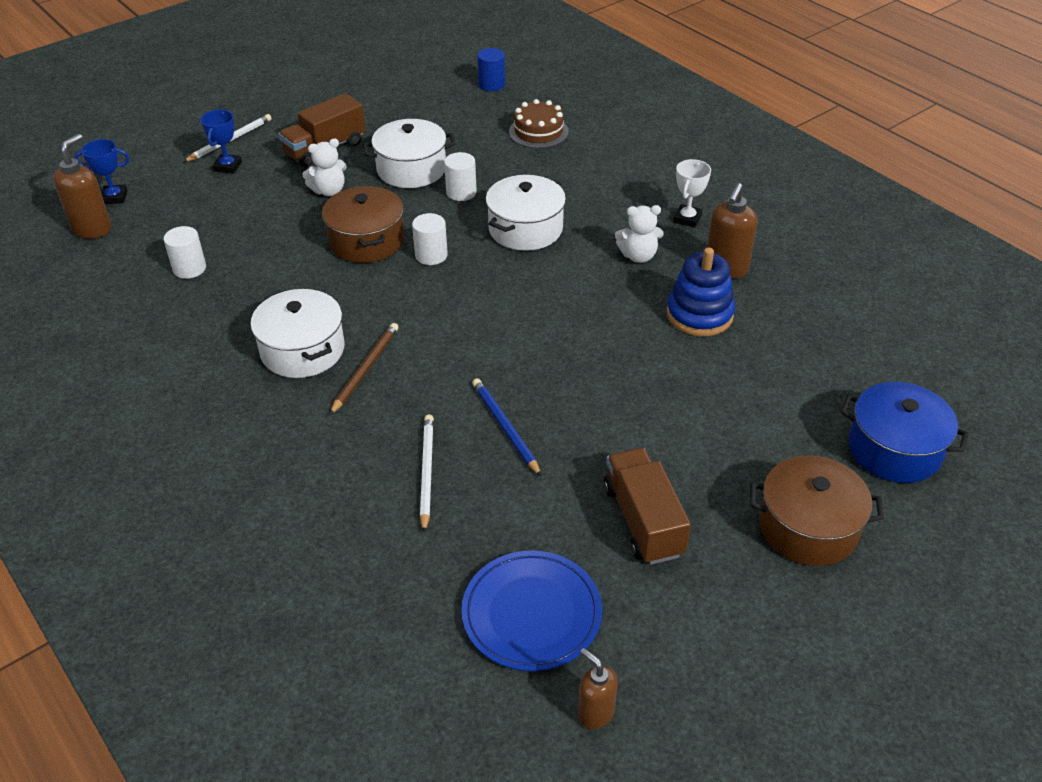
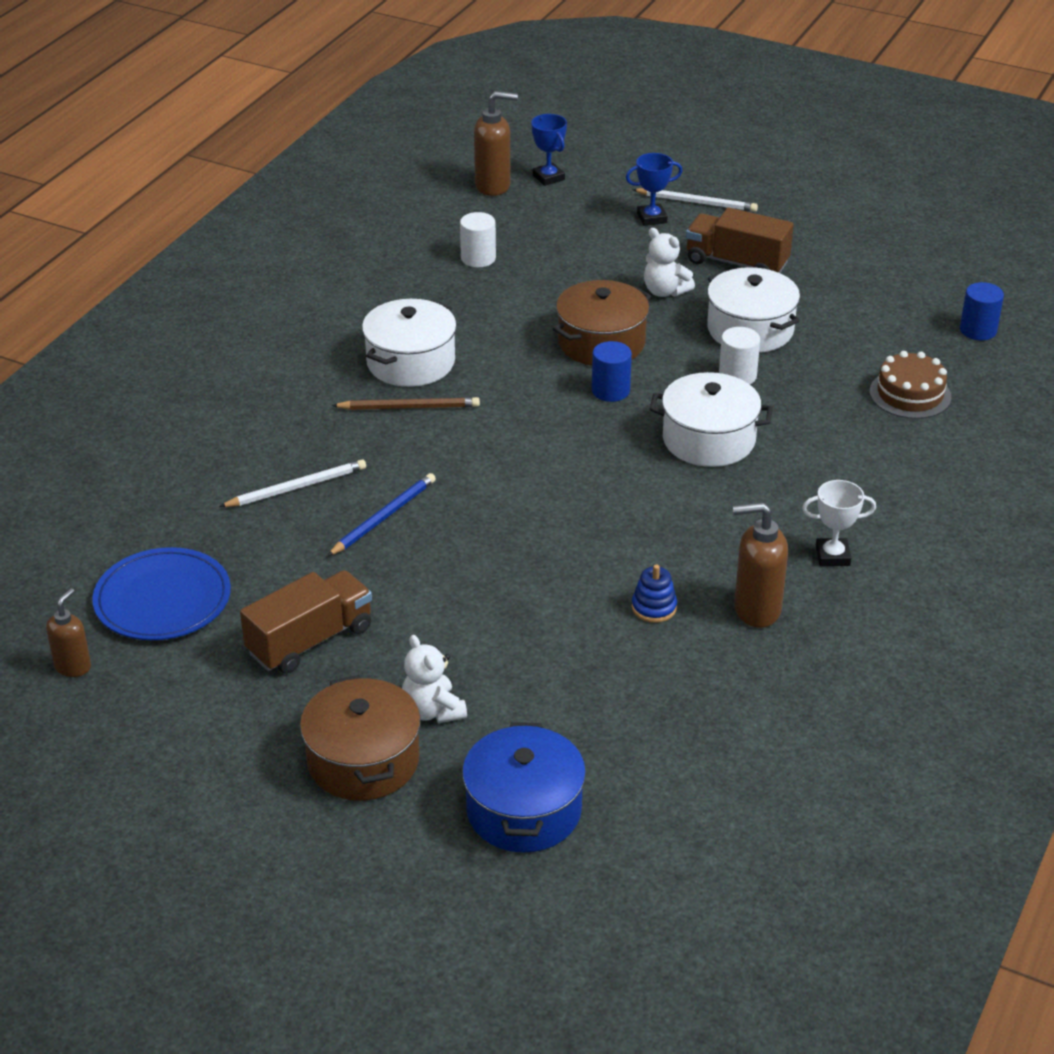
camera: 65 degrees right, 5 degrees down
(431, 255) = (610, 391): white cylinder -> blue cylinder
(638, 256) = (726, 535): white teddy bear -> white teddy bear (432, 711)
(699, 314) = (654, 607): blue stacking toy -> blue stacking toy, size x0.54

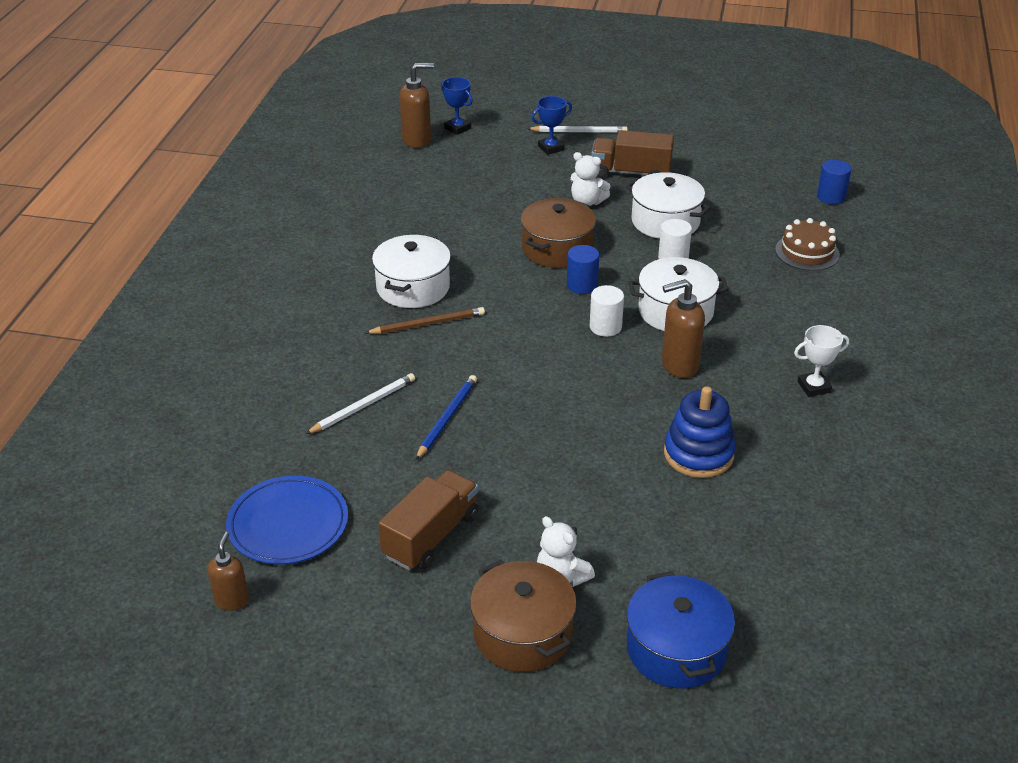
camera: 15 degrees left, 0 degrees up
(478, 258) = (430, 197): white cylinder -> white cylinder (605, 327)
(654, 607) = (698, 454): blue stacking toy -> blue stacking toy, size x1.86
(756, 610) = (778, 441): brown soap dispenser -> brown soap dispenser (679, 365)

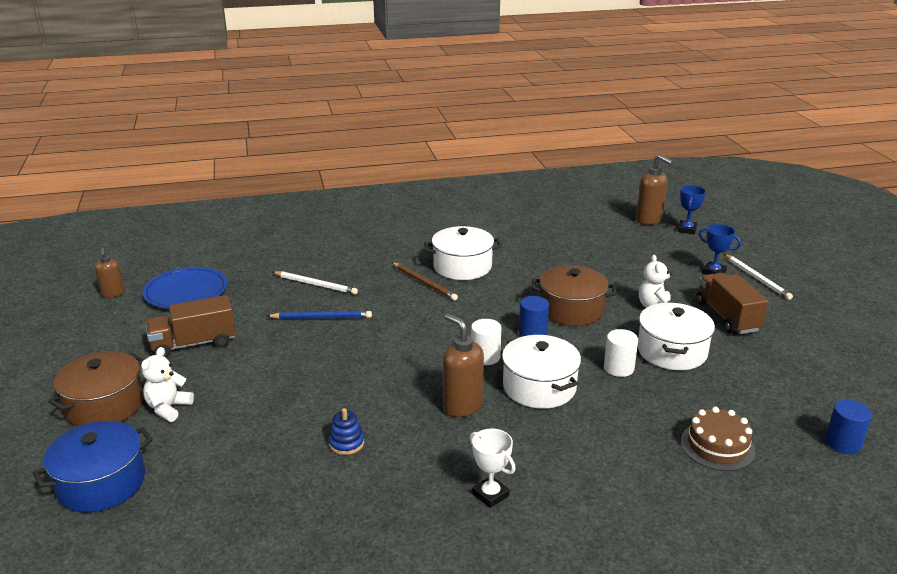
camera: 65 degrees right, 10 degrees down
(232, 600) = (113, 294): brown soap dispenser -> brown soap dispenser turned 90 degrees clockwise
(431, 536) = (193, 344): brown truck -> brown truck turned 150 degrees clockwise
(698, 454) = (346, 443): blue stacking toy -> blue stacking toy, size x0.54

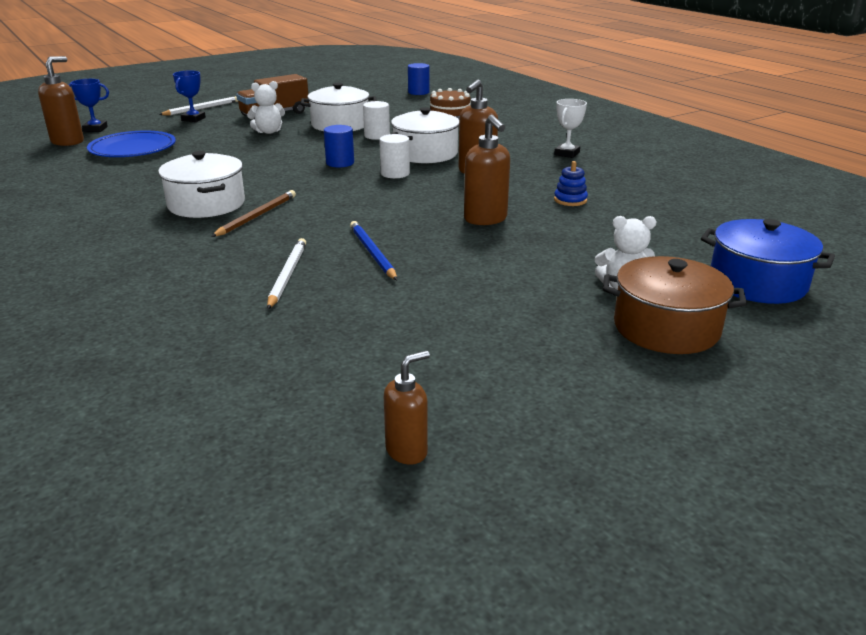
camera: 110 degrees left, 0 degrees up
(186, 292) = (359, 371): blue plate -> blue plate (133, 149)
(193, 344) = (493, 315): brown truck -> none
(340, 380) = (485, 219): none -> brown soap dispenser
(571, 310) = (288, 154): brown pot -> none

